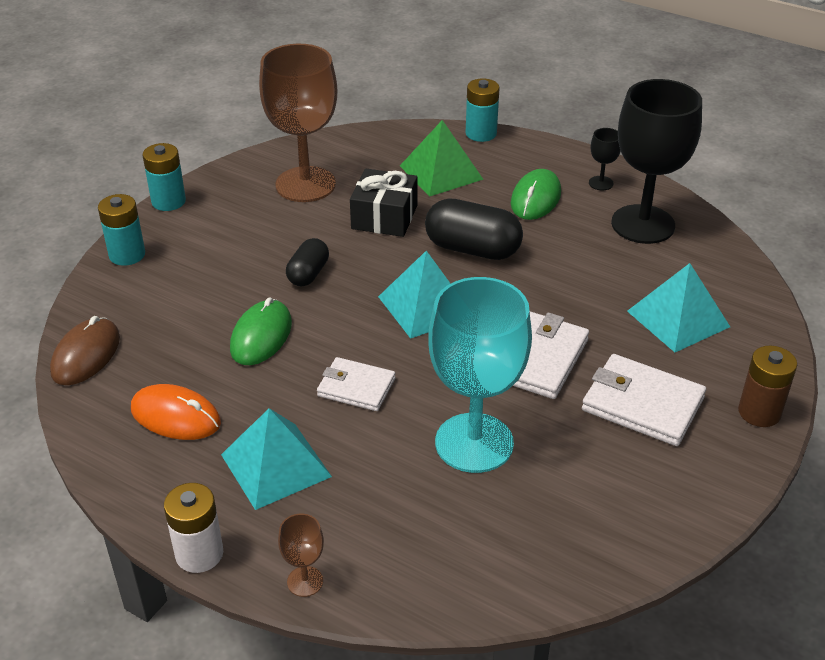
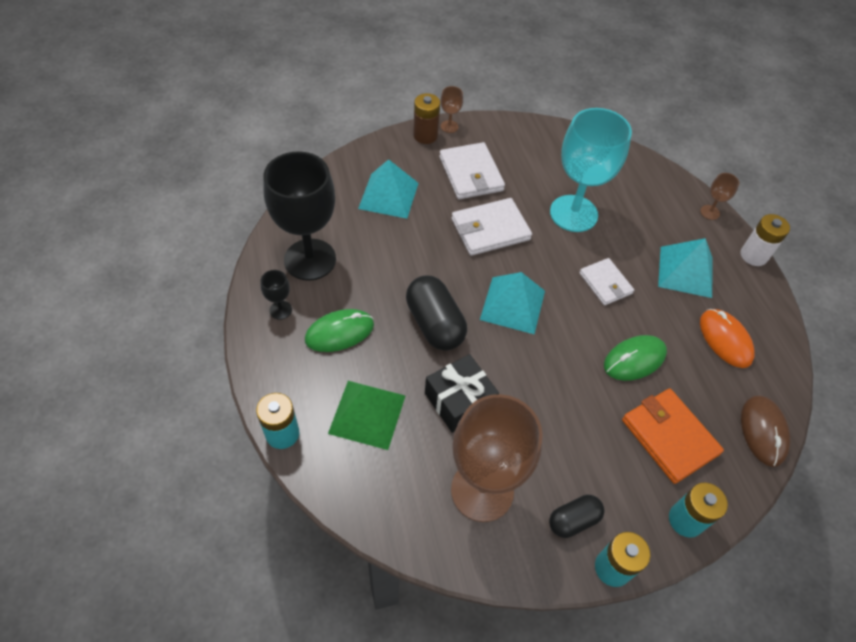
camera: 140 degrees left, 15 degrees up
(86, 355) = (763, 431): brown mouse -> brown mouse turned 60 degrees counterclockwise
(179, 298) = (669, 436): none -> orange wallet
(308, 274) = (562, 388): black capsule -> black capsule (573, 520)
(757, 447) = (449, 126): none -> brown goblet

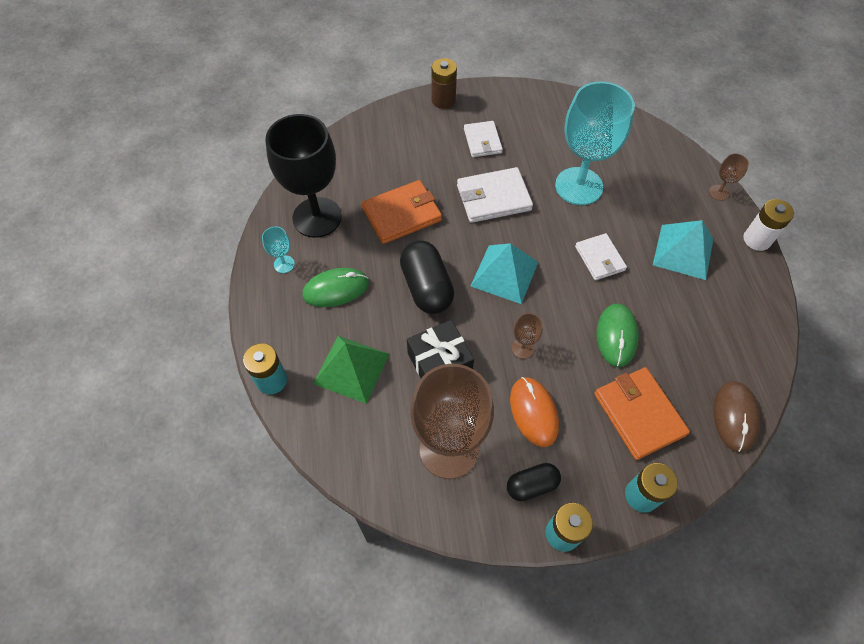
camera: 10 degrees right, 5 degrees up
(280, 310) = (284, 264): black goblet -> turquoise goblet
(388, 195) = (399, 159): turquoise pyramid -> none
(399, 251) = (402, 214): none -> orange wallet
(449, 126) = (468, 92): brown goblet -> brown goblet (522, 348)
(471, 174) = (482, 141): white wallet -> white wallet, size x0.65
(634, 359) = (616, 336): green mouse -> green mouse turned 60 degrees counterclockwise
(725, 339) = (712, 323): orange mouse -> orange mouse (533, 412)

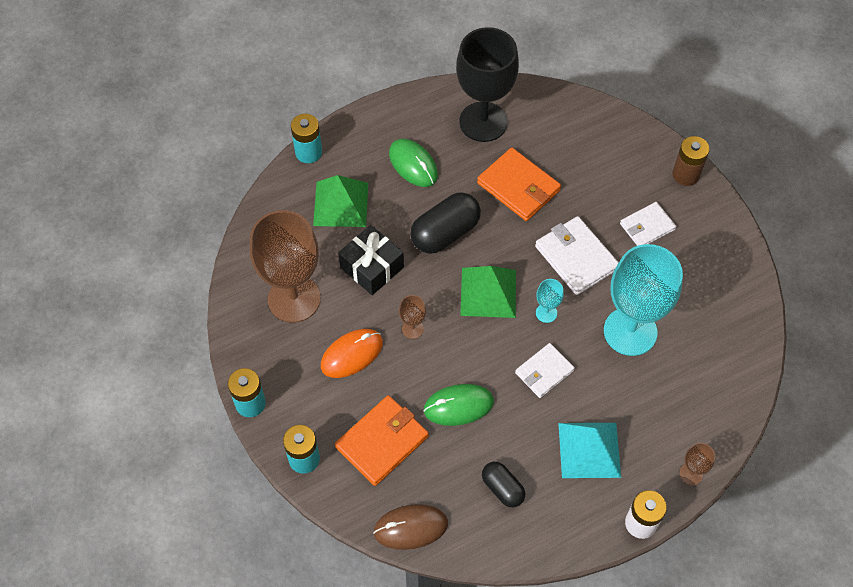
camera: 70 degrees right, 0 degrees up
(284, 264) = (422, 117): turquoise goblet -> turquoise goblet (546, 313)
(504, 274) = (488, 292): turquoise pyramid -> green pyramid
(531, 485) = (284, 370): black capsule -> black capsule (502, 488)

